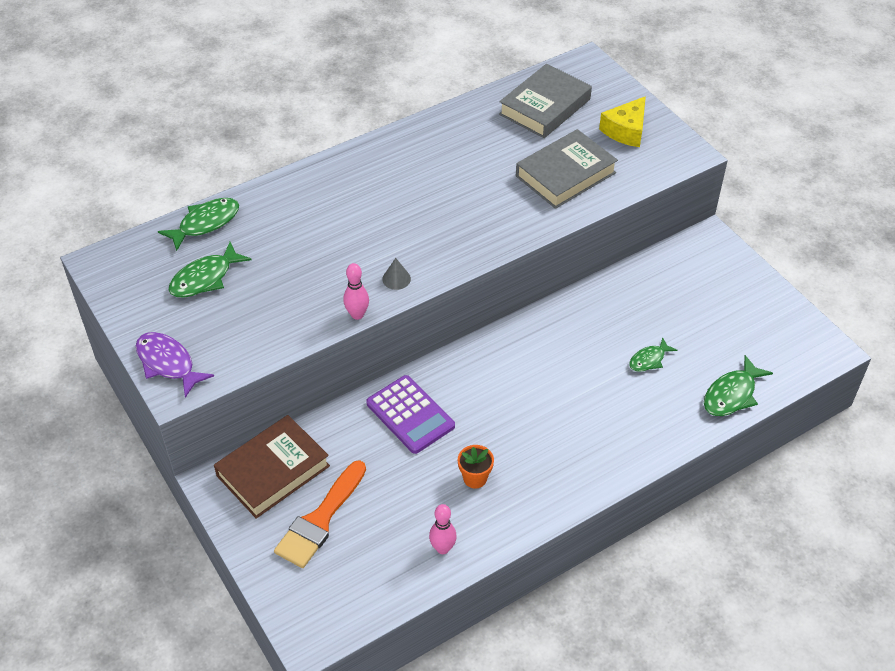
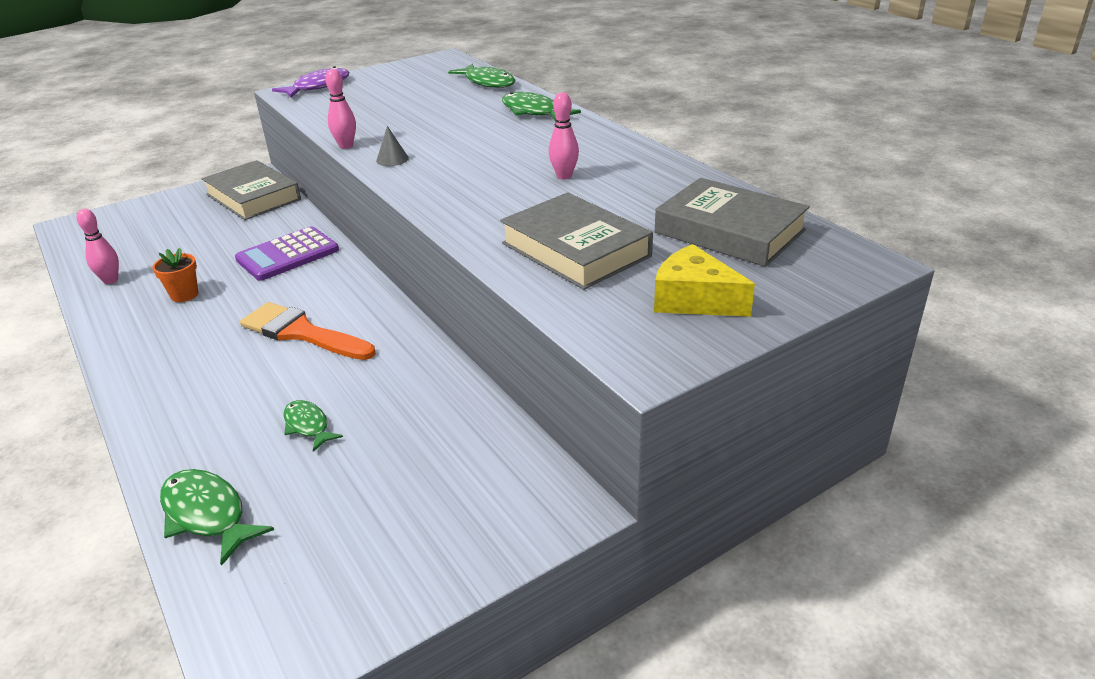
camera: 90 degrees right, 15 degrees down
(205, 278) = (415, 88): green fish -> green fish (533, 112)
(273, 471) = (253, 197): brown book -> grey book
(320, 520) = (186, 220): orange brush -> orange brush (302, 333)
(448, 176) = (564, 176): none -> pink bowling pin

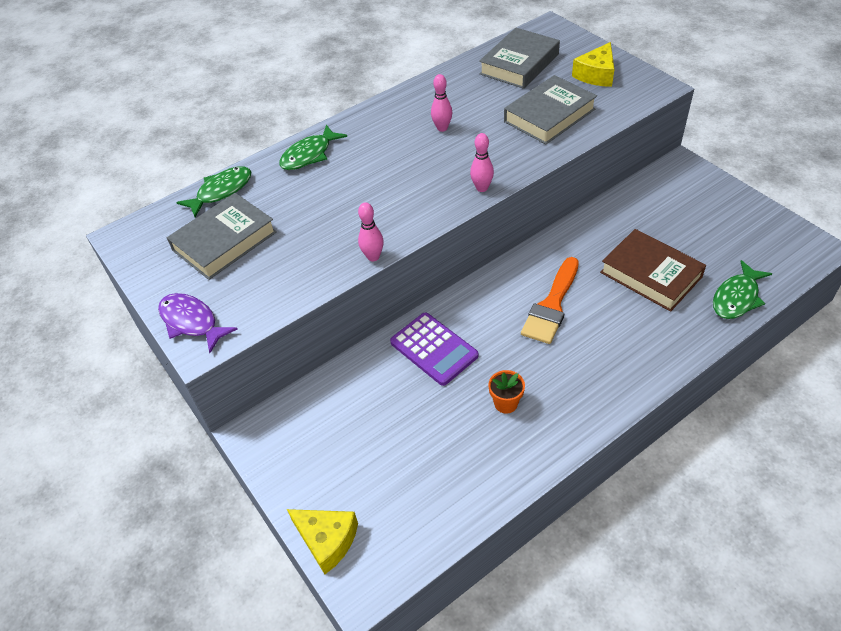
camera: 90 degrees left, 15 degrees up
(110, 280) = (485, 477): pink bowling pin -> pink bowling pin (482, 188)
(125, 211) = (327, 540): none -> yellow cheese
(253, 197) = (307, 417): grey book -> grey book (224, 241)
(308, 426) = (650, 274): green fish -> brown book
(392, 159) = (406, 220): grey cone -> none

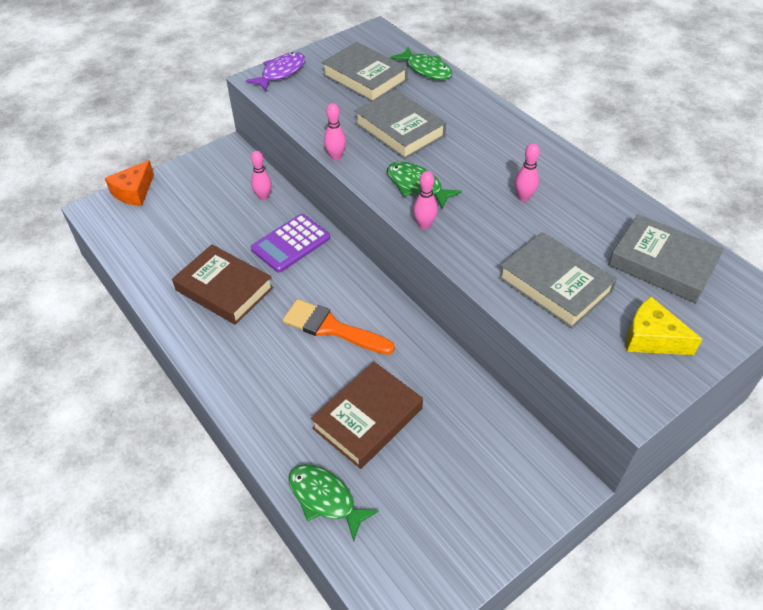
camera: 85 degrees right, 0 degrees up
(309, 155) = (476, 112): green fish -> green fish (417, 186)
(327, 540) = (134, 192): yellow cheese -> orange cheese
(331, 209) = (399, 130): none -> grey book
(352, 384) = (263, 197): none -> pink bowling pin
(506, 403) = (224, 289): orange flower pot -> brown book

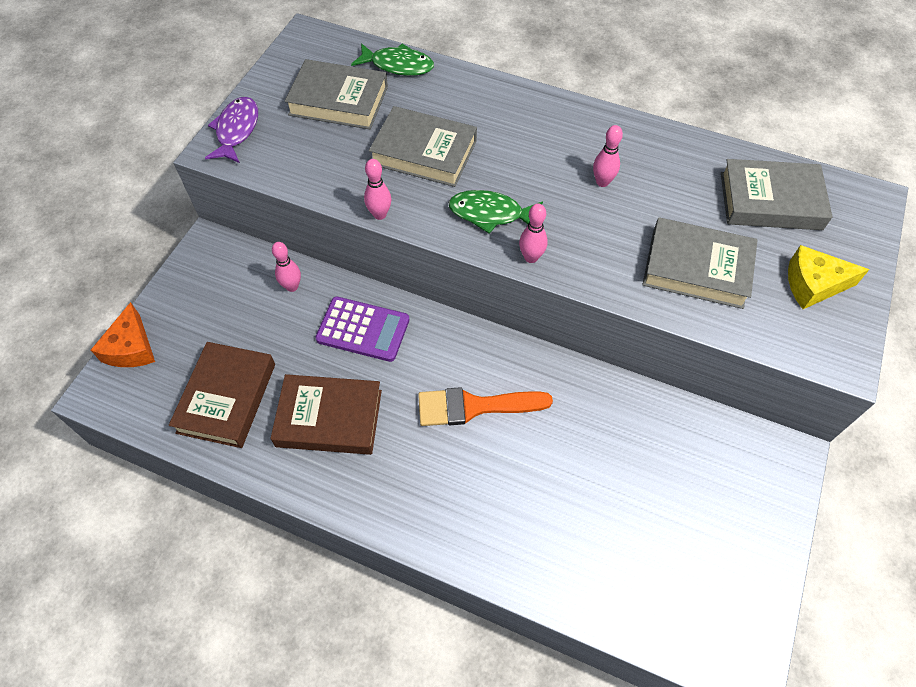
camera: 30 degrees left, 10 degrees up
(291, 243) = (363, 329): purple calculator -> purple calculator turned 90 degrees counterclockwise
(325, 498) = (597, 594): green fish -> none
(367, 418) = (577, 487): brown book -> brown book (226, 398)

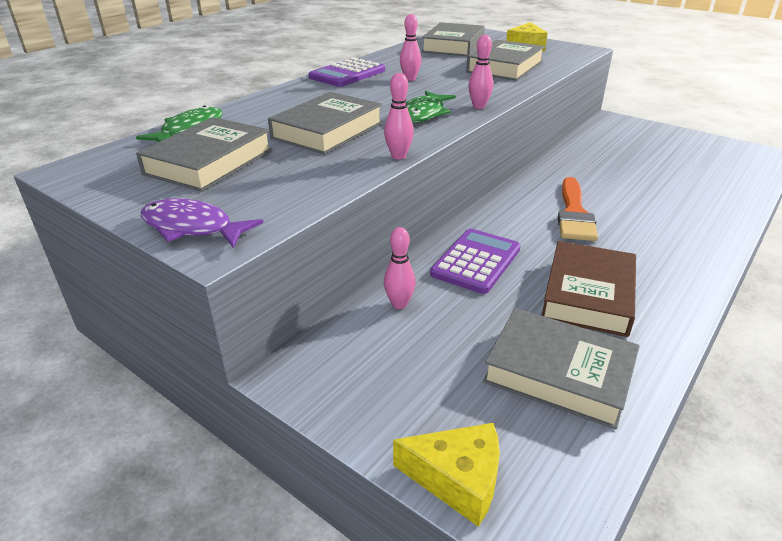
camera: 75 degrees left, 25 degrees down
(131, 348) = (457, 479): orange cheese -> yellow cheese
(226, 398) = (558, 373): brown book -> grey book
(595, 125) = (347, 74): none -> purple calculator

